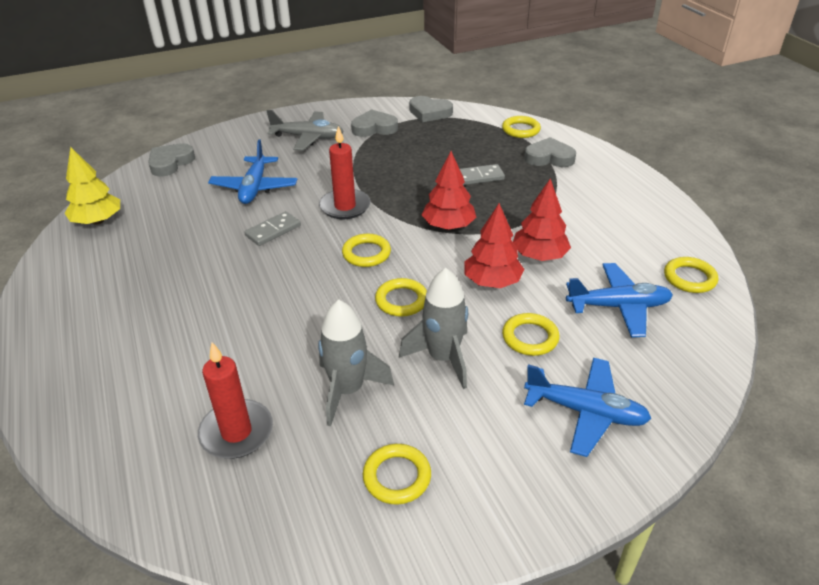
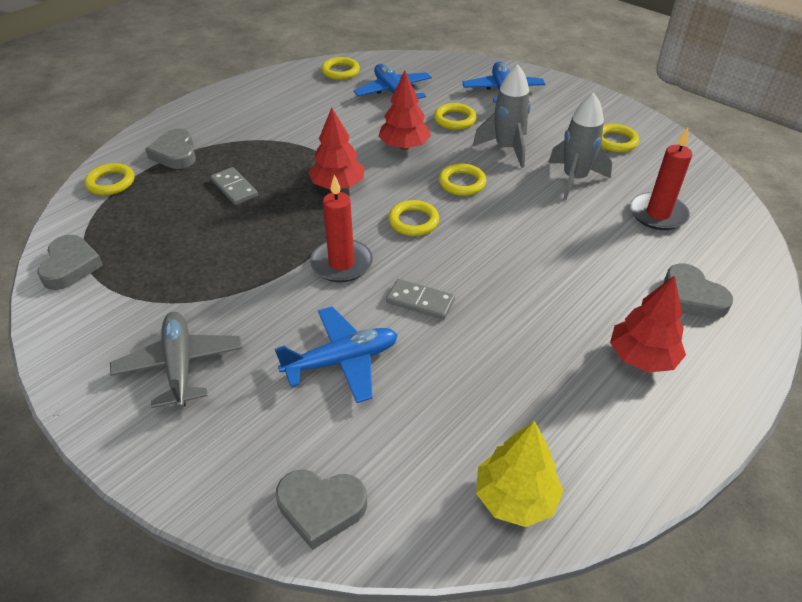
camera: 115 degrees left, 5 degrees up
(374, 128) = (131, 305): grey heart -> grey heart (691, 297)
(539, 256) = (354, 132): red tree -> red tree (642, 357)

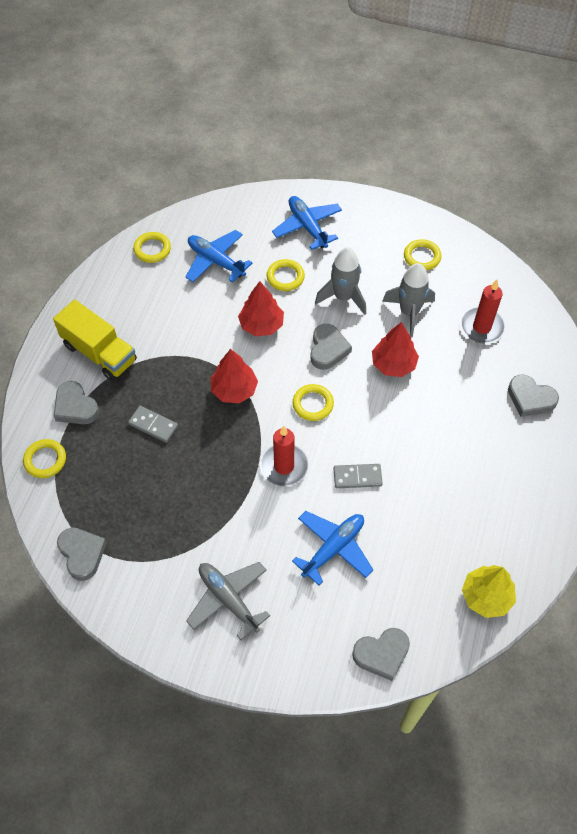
camera: 25 degrees left, 15 degrees up
(232, 124) = (99, 353): none -> yellow truck
(462, 183) = (328, 349): yellow ring -> grey heart
(642, 357) = (517, 463): red tree -> red tree (393, 364)

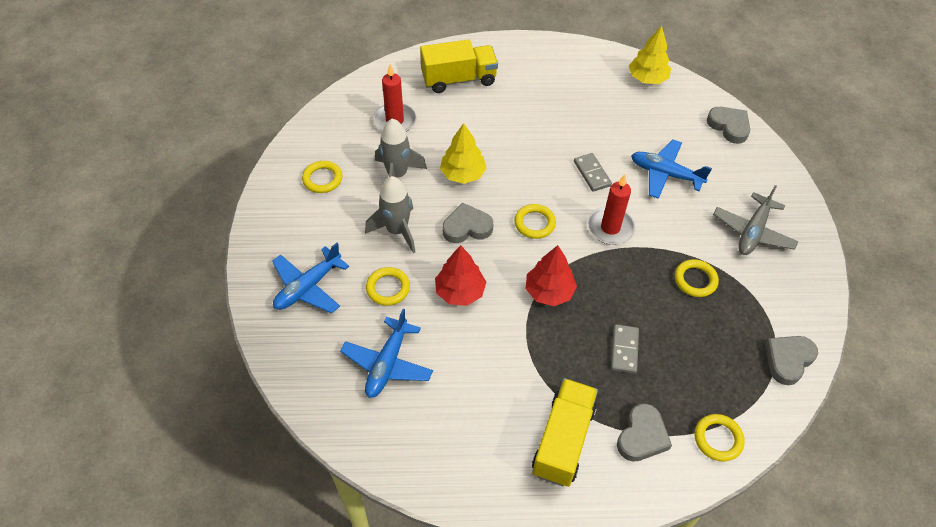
camera: 110 degrees left, 5 degrees down
(152, 249) = (391, 442): yellow ring -> yellow ring (695, 280)
(393, 364) = (463, 174): red tree -> yellow tree
(530, 398) = (459, 79): grey heart -> yellow truck

